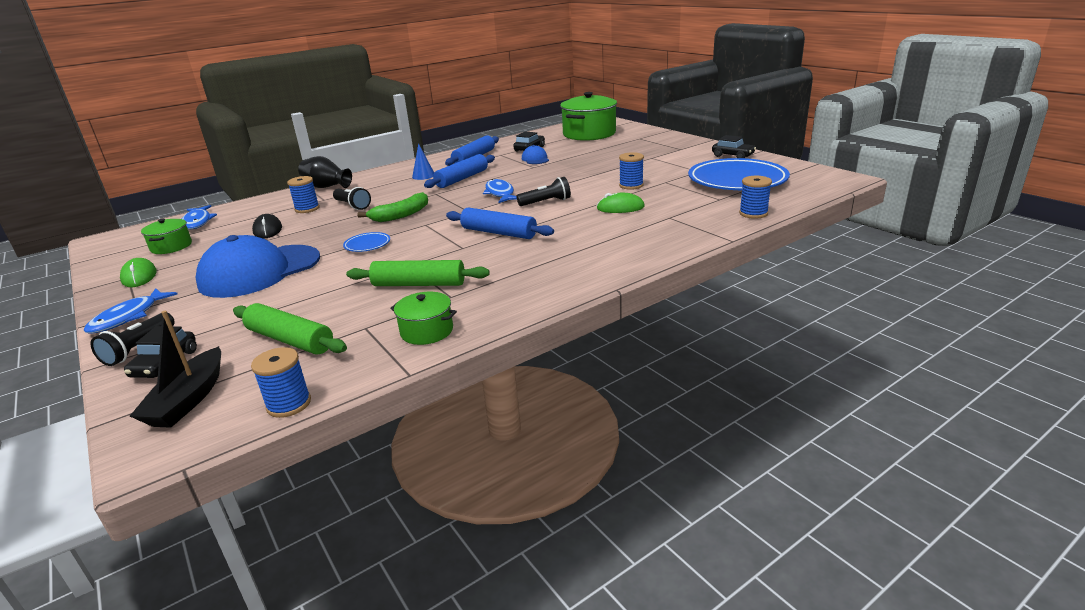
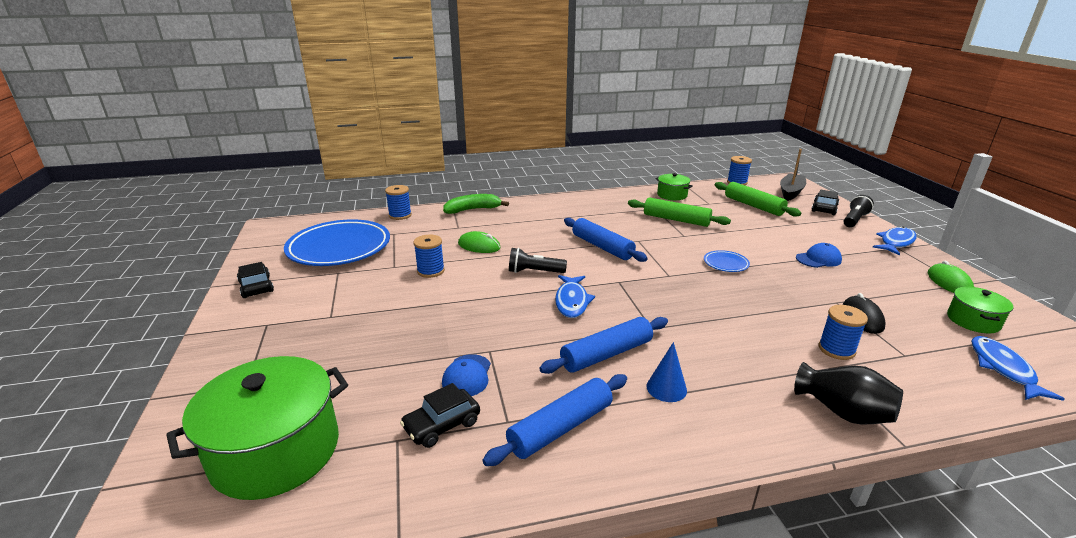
camera: 160 degrees left, 0 degrees up
(260, 271) = (818, 259): blue cap -> blue cap, size x0.44
(352, 206) = (767, 336): black flashlight -> none
(401, 215) = (696, 297): green banana -> green banana (473, 209)

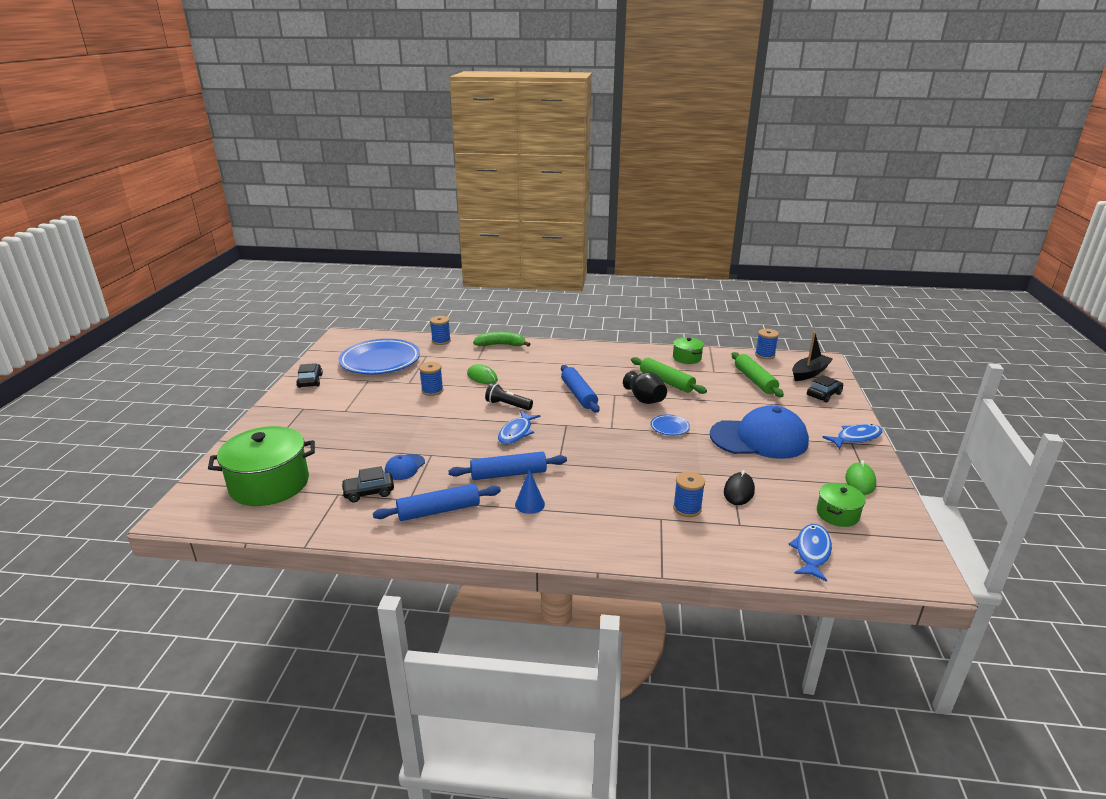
camera: 20 degrees right, 0 degrees up
(818, 259) = (759, 438): blue cap -> blue cap, size x2.29
(842, 412) = (640, 547): black vase -> black vase (644, 400)
(854, 220) = (841, 410): black flashlight -> none

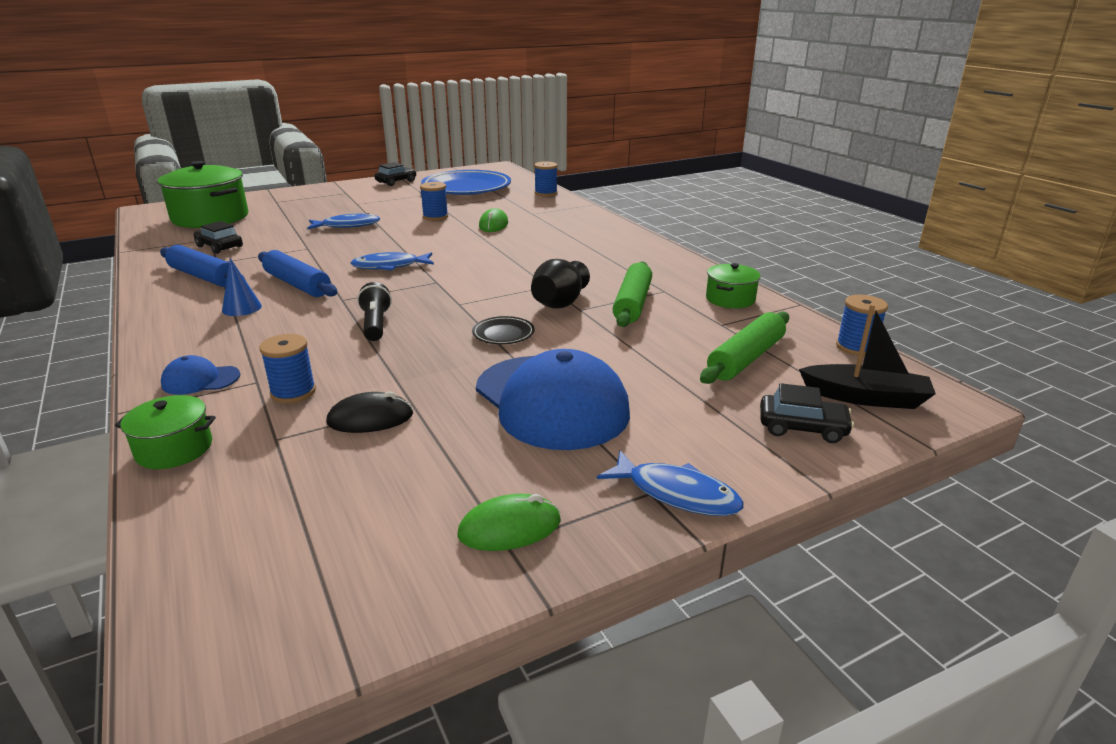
camera: 55 degrees right, 0 degrees up
(404, 467) = (274, 246): blue cap -> blue cap (200, 380)
(501, 345) = (580, 213): green banana -> none
(507, 405) = (446, 248): black flashlight -> black flashlight (375, 324)
(579, 394) = (519, 270): blue rolling pin -> none
(669, 427) = (503, 334): blue plate -> black plate
(812, 552) = (228, 518): blue fish -> blue fish (347, 226)
(837, 514) = (367, 523): green pot -> green pot (174, 449)

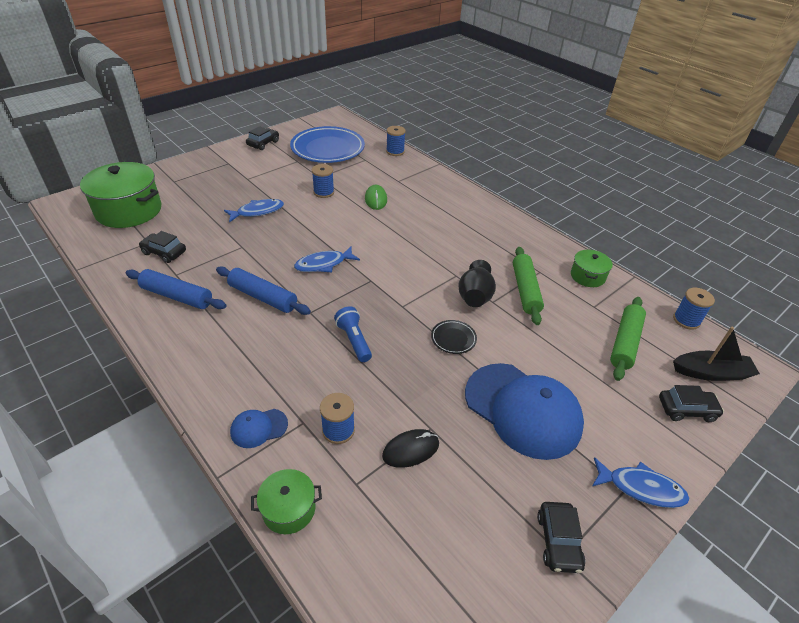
camera: 15 degrees left, 15 degrees up
(242, 308) = (236, 334): blue cone -> none
(375, 324) = (354, 340): black flashlight -> blue flashlight
(509, 528) = (558, 541): green mouse -> black car

